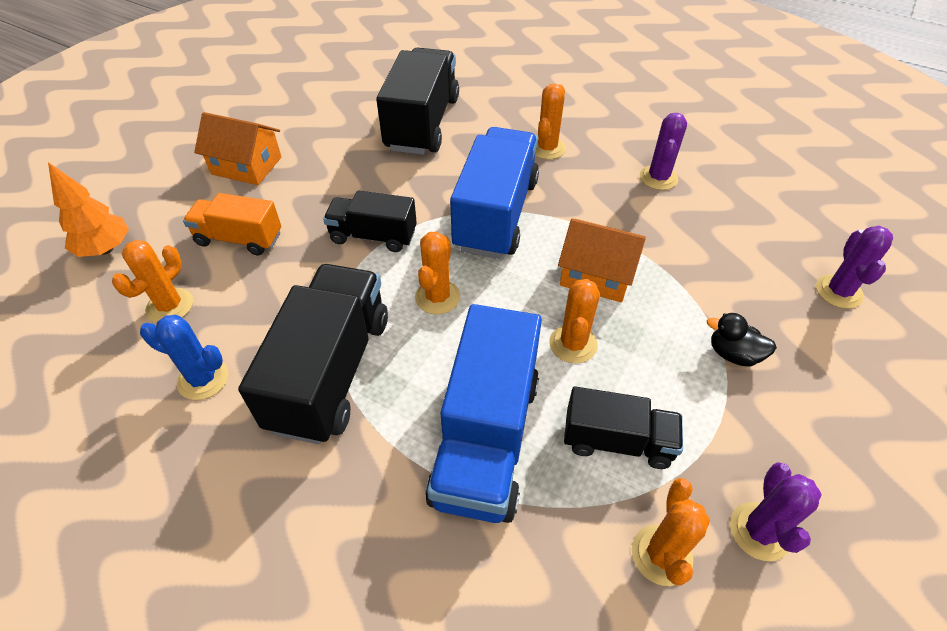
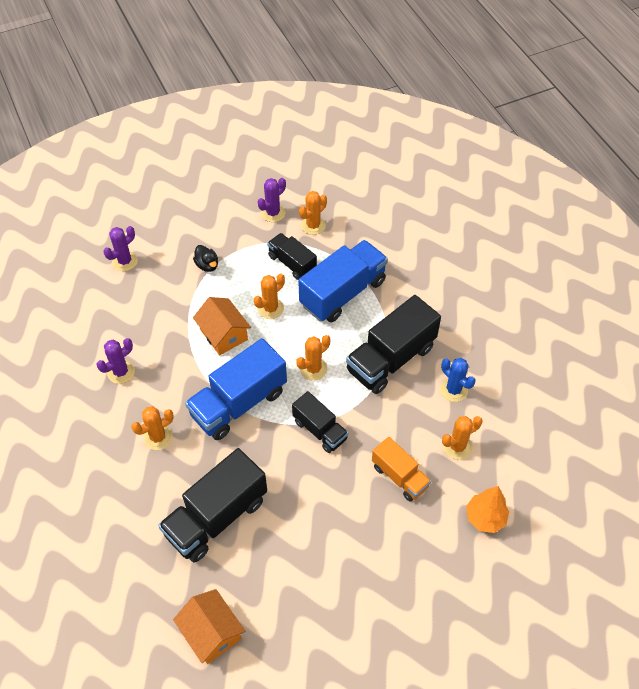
camera: 145 degrees left, 5 degrees up
(246, 165) = (366, 549): orange house -> orange house (211, 632)

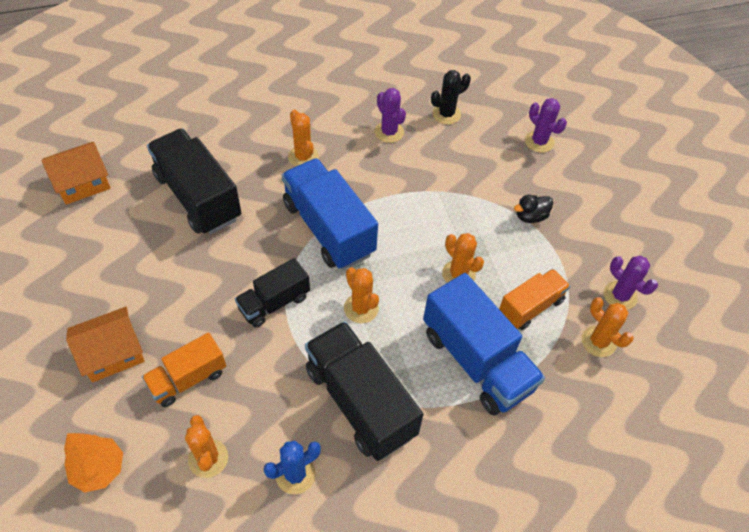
camera: 95 degrees right, 0 degrees up
(95, 330) = (446, 114): none -> black cactus
(223, 334) = (425, 223): orange house -> orange house (112, 353)
(292, 263) = (530, 307): black truck -> orange truck

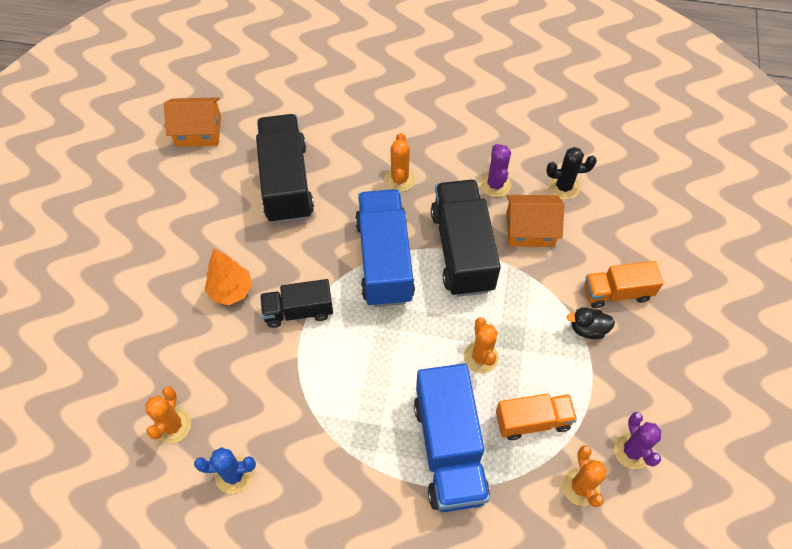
camera: 30 degrees right, 5 degrees up
(99, 469) = (87, 393): orange tree -> orange tree (231, 291)
(112, 353) = (146, 298): orange house -> orange house (530, 229)
(188, 378) = (192, 348): orange truck -> orange truck (617, 292)
(360, 401) = (323, 437): black truck -> black truck (462, 250)
(361, 308) = (371, 350): orange cactus -> none
(539, 142) = (645, 253): purple cactus -> none

